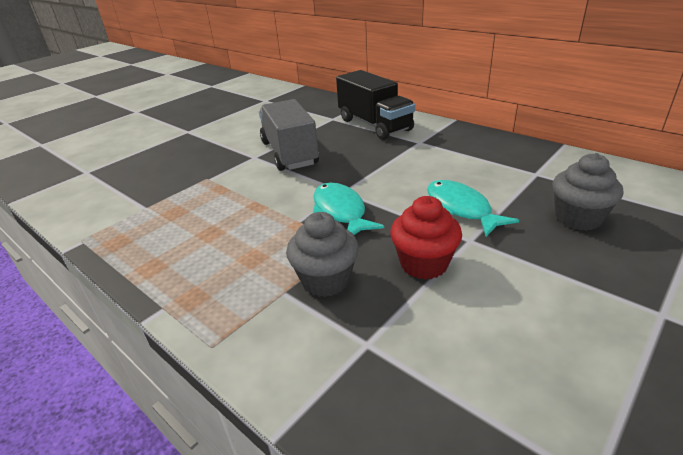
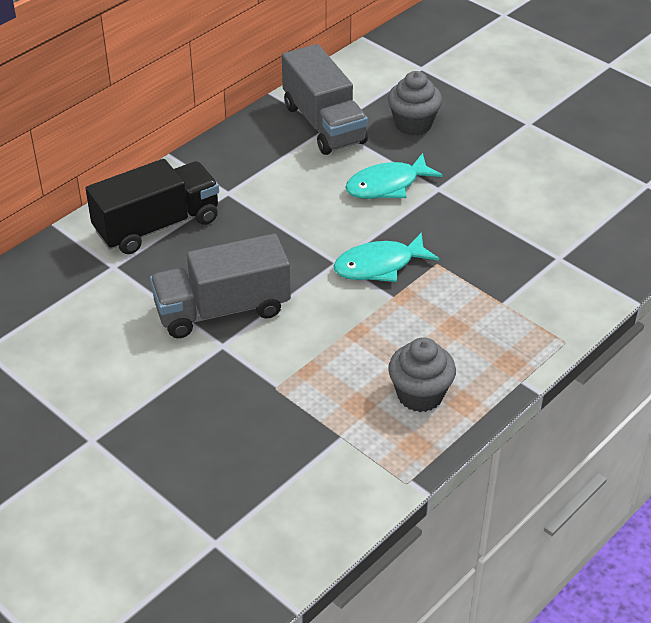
camera: 90 degrees left, 10 degrees up
(326, 280) = (488, 278): grey cupcake -> grey cupcake (420, 395)
(424, 264) = (470, 219): red cupcake -> none
(538, 170) = (324, 124): none -> grey truck

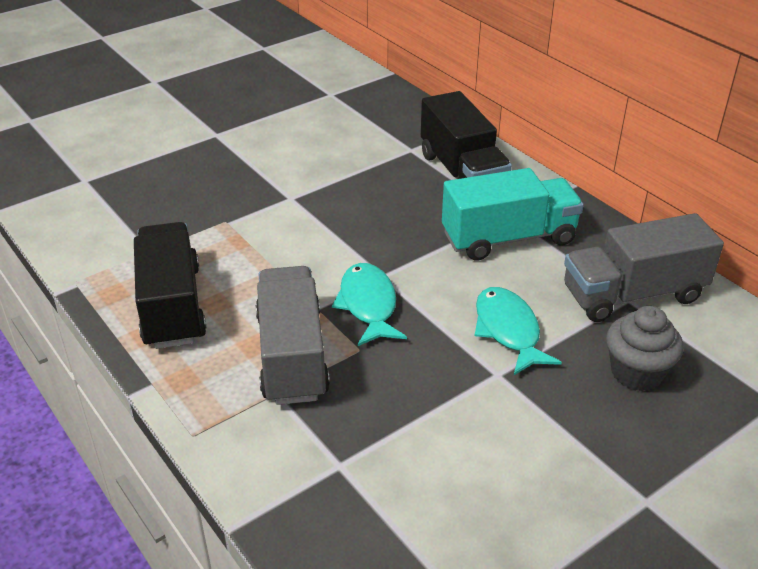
camera: 100 degrees right, 5 degrees down
(222, 309) = (336, 201): grey truck -> grey truck (292, 356)
(262, 190) = (508, 238): none -> turquoise truck
(420, 395) = (172, 306): grey cupcake -> black truck

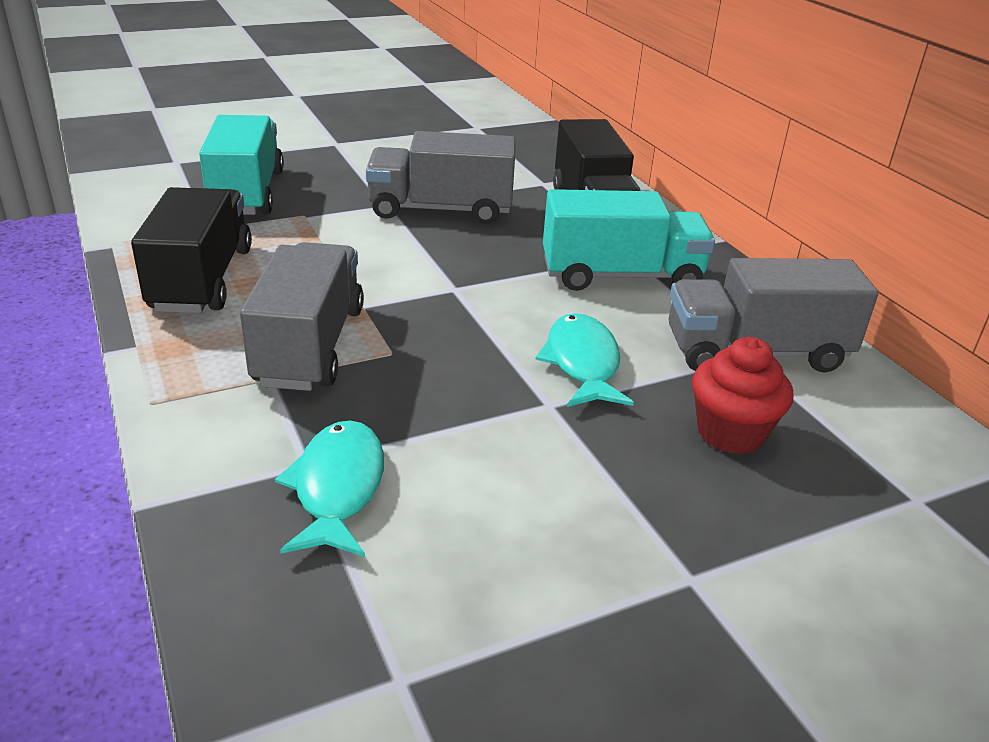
camera: 10 degrees right, 5 degrees down
(165, 206) = (247, 193): none -> turquoise truck
(337, 194) = (440, 210): none -> grey truck
(368, 305) = (424, 312): turquoise fish -> turquoise fish (337, 488)
(636, 373) = (730, 433): grey cupcake -> red cupcake

